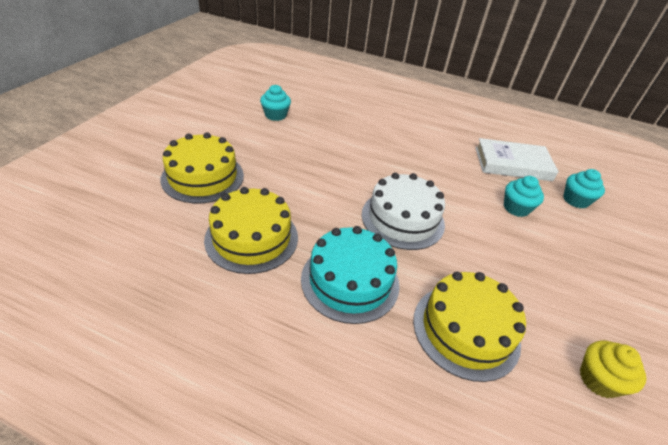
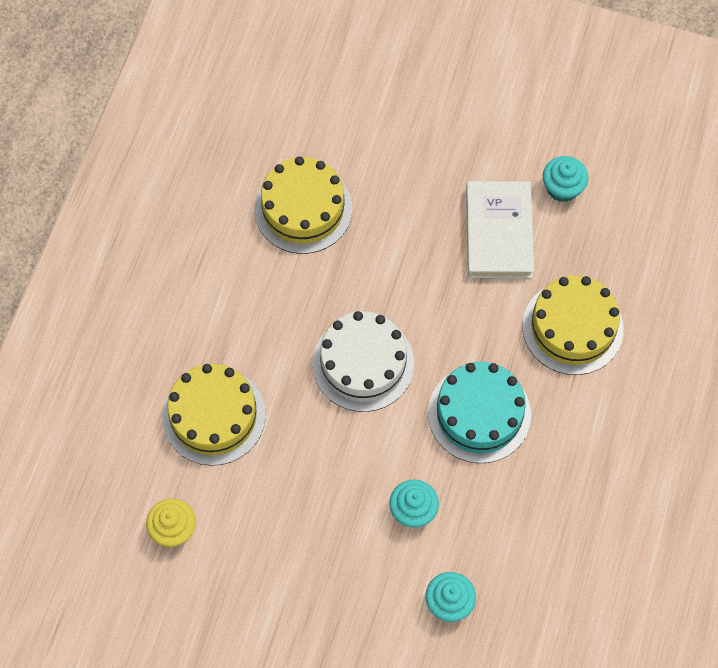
camera: 90 degrees right, 25 degrees up
(203, 177) = (394, 136): yellow cake -> yellow cake (572, 327)
(350, 281) = (259, 309): turquoise cake -> turquoise cake (479, 414)
(512, 164) = (522, 530): white book -> white book (499, 233)

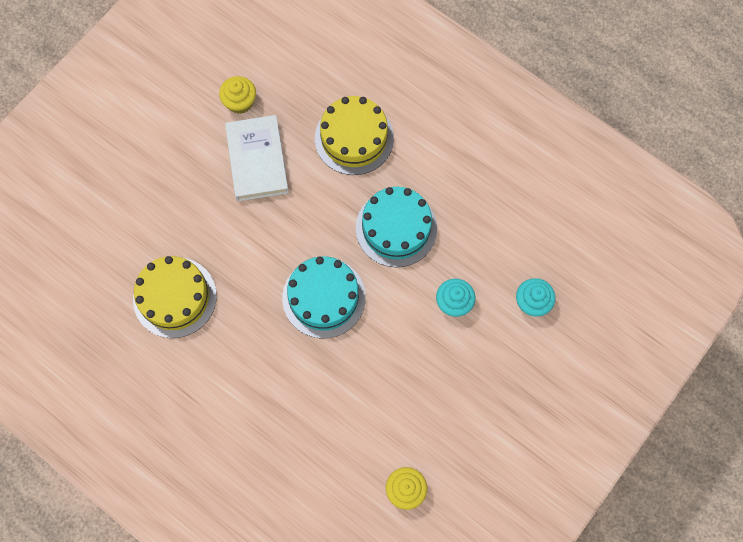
camera: 70 degrees left, 5 degrees up
(214, 416) = (323, 427): yellow cake -> none
(363, 363) = (324, 297): white cake -> turquoise cake
(499, 233) = (257, 160): white book -> white book turned 60 degrees clockwise
(562, 188) = (240, 102): turquoise cupcake -> yellow cupcake

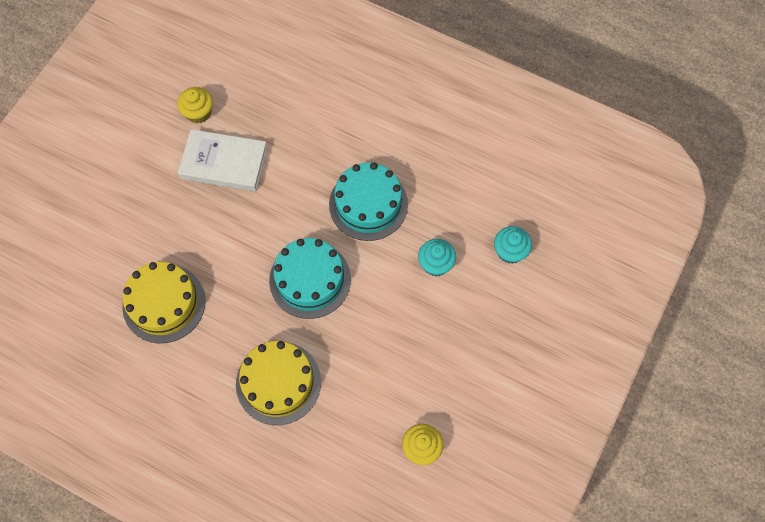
camera: 10 degrees left, 5 degrees down
(257, 160) = (224, 163): white book -> white book turned 60 degrees counterclockwise
(354, 138) = (313, 128): yellow cake -> yellow cake (278, 382)

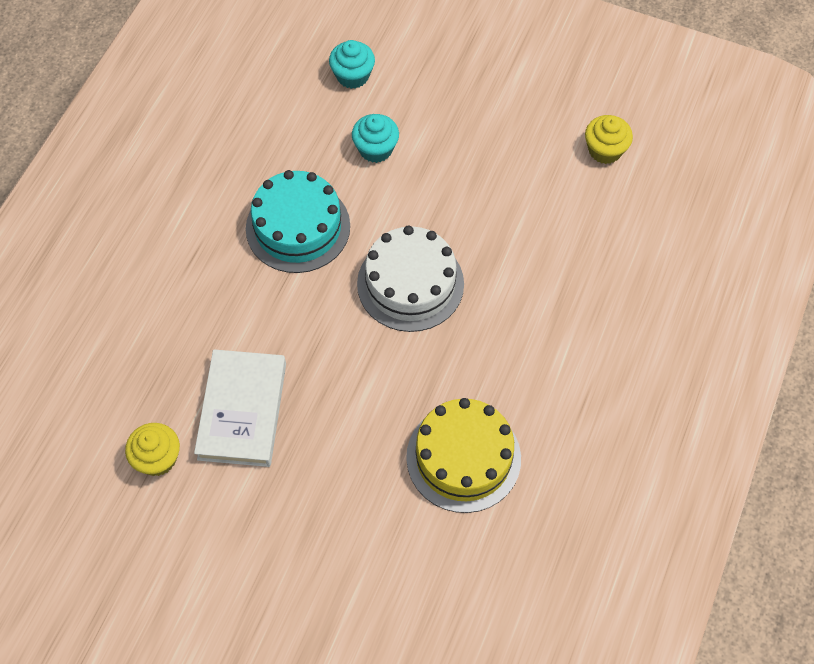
camera: 95 degrees left, 5 degrees down
(278, 382) = (552, 304): yellow cake -> none
(310, 279) = (410, 284): turquoise cake -> white cake

